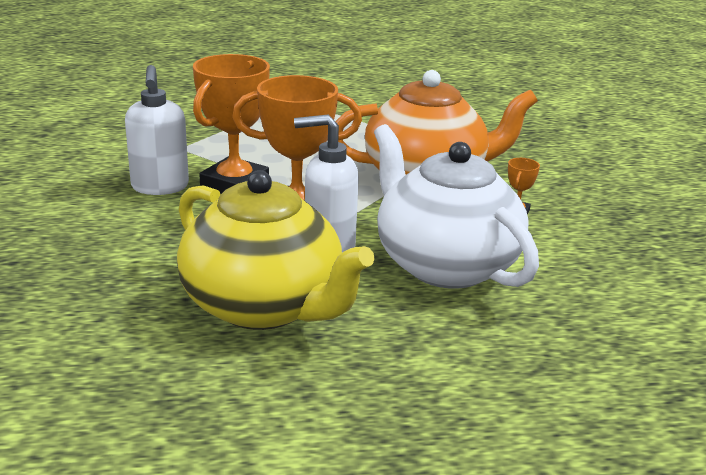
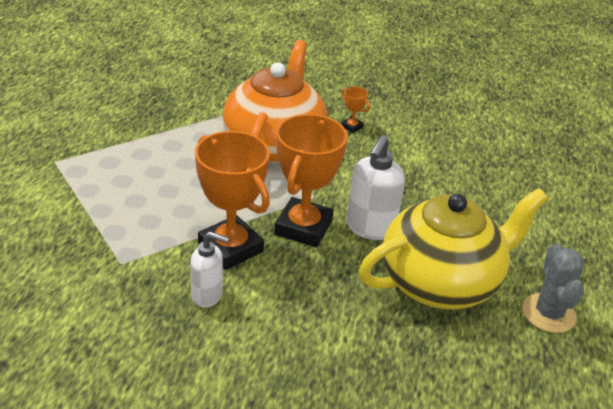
camera: 70 degrees left, 10 degrees up
(160, 187) = (207, 295): white soap dispenser -> white soap dispenser, size x0.66
(257, 396) = (548, 313): none -> grey cactus
(444, 264) = (412, 183): white teapot -> none

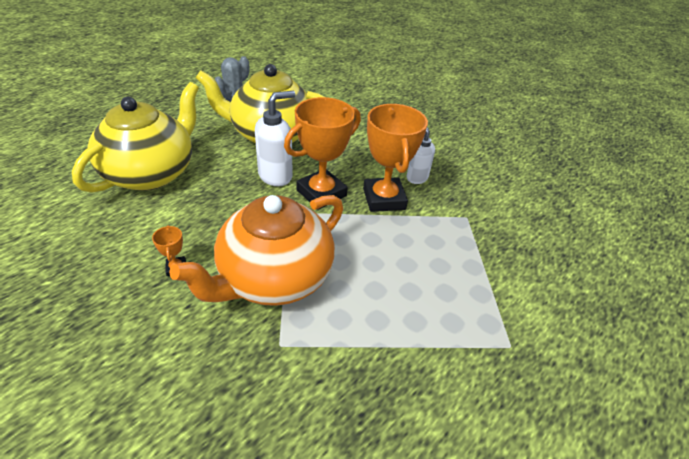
camera: 150 degrees left, 5 degrees up
(483, 183) = (151, 173): none -> yellow teapot

